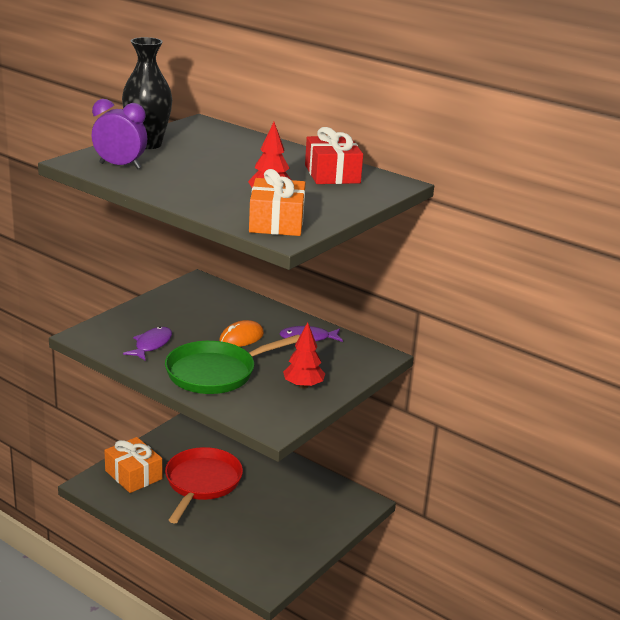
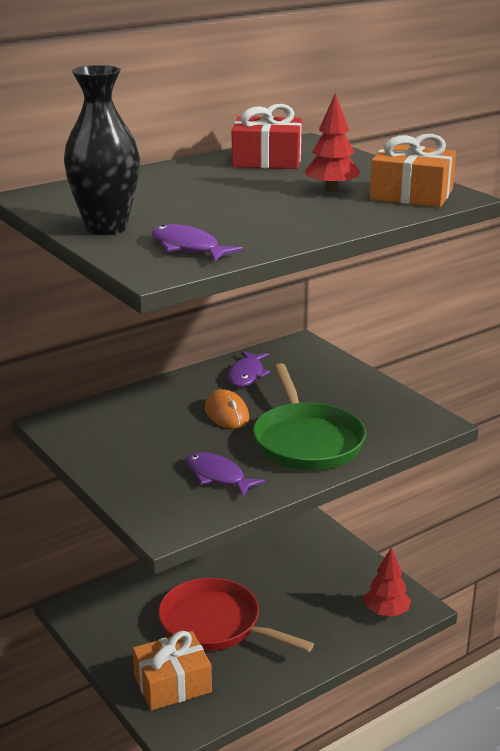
camera: 70 degrees left, 0 degrees up
(120, 166) = (188, 247): purple clock -> purple fish
(303, 386) = (351, 393): red tree -> red tree (386, 612)

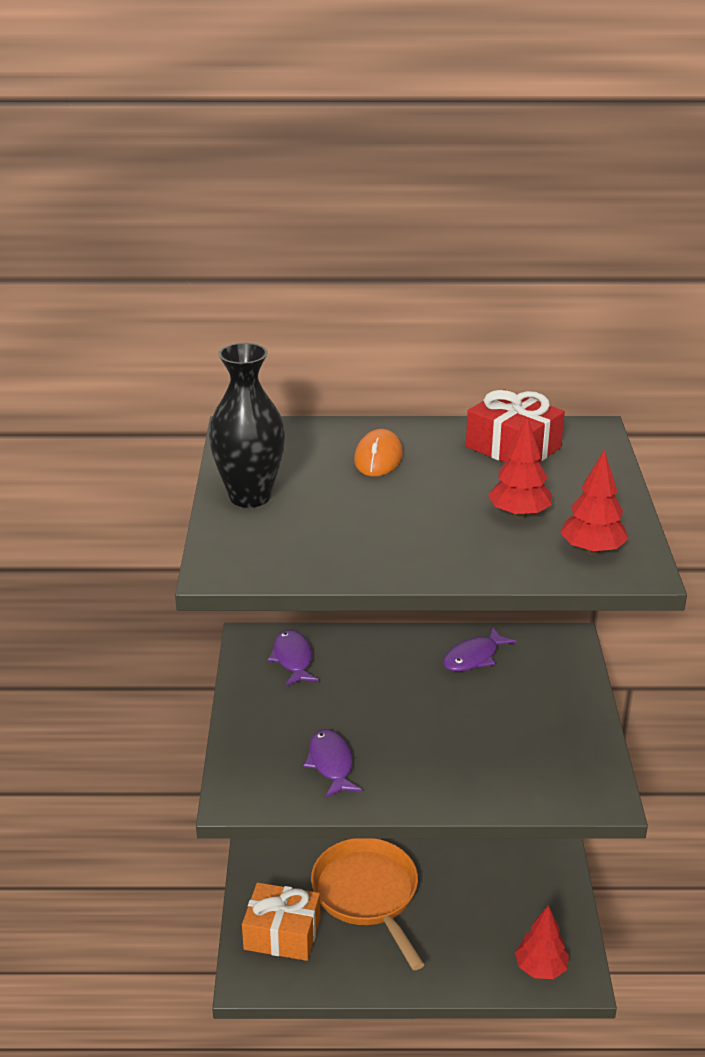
camera: 35 degrees right, 5 degrees up
(188, 247) = (284, 549): purple fish -> purple fish (293, 659)
(215, 624) = (368, 894): red pan -> orange pan
(226, 413) = (409, 696): orange mouse -> orange mouse (378, 458)
(306, 441) = (451, 761): green pan -> none
(411, 194) = (592, 550): orange gift -> red tree

